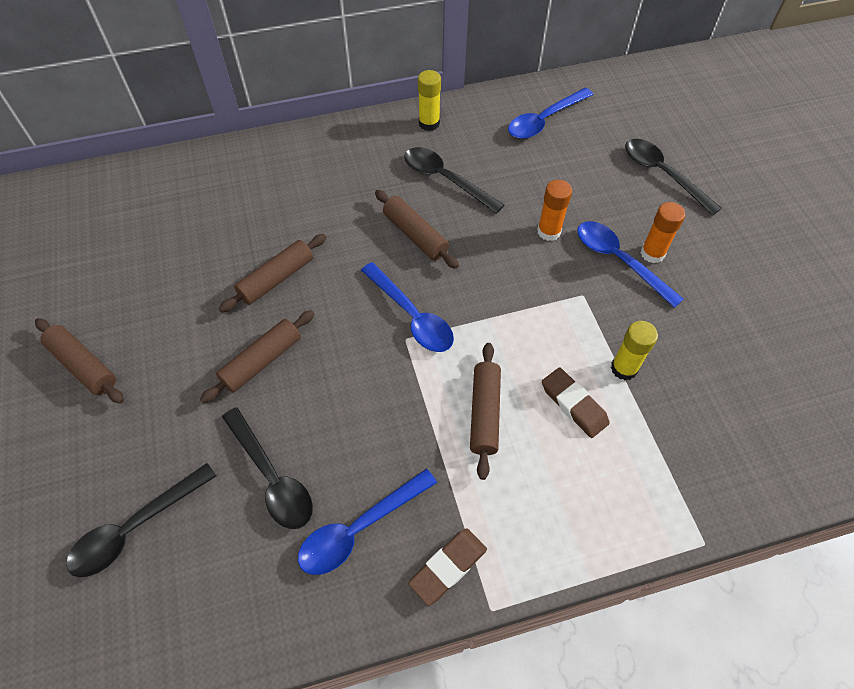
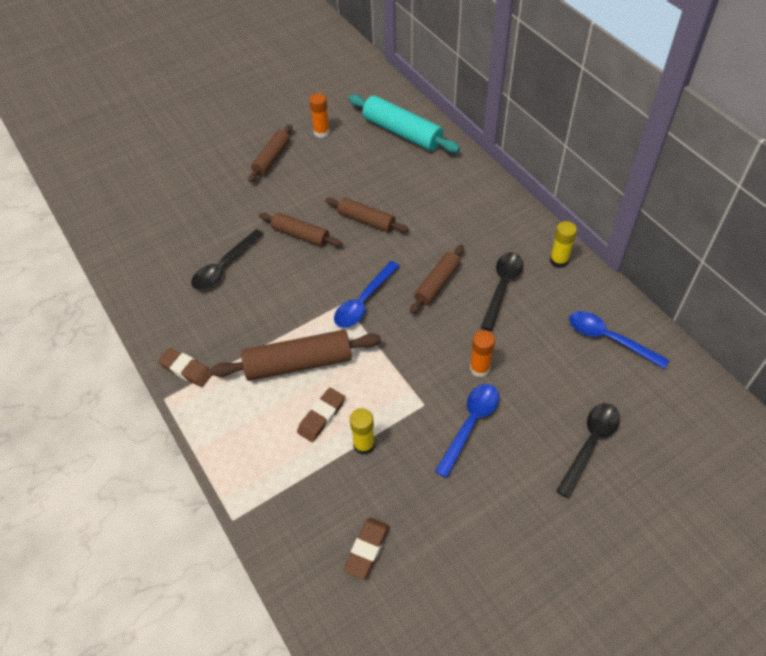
camera: 75 degrees right, 5 degrees down
(135, 527) = (181, 219): black spoon -> none
(140, 199) = (402, 132): none -> turquoise rolling pin
(359, 528) = (201, 318): blue spoon -> none
(485, 413) = (298, 363): brown rolling pin -> brown rolling pin, size x1.59
(652, 253) = (489, 449): orange glue stick -> orange glue stick (321, 132)
(759, 399) = (367, 549): none -> brown eraser

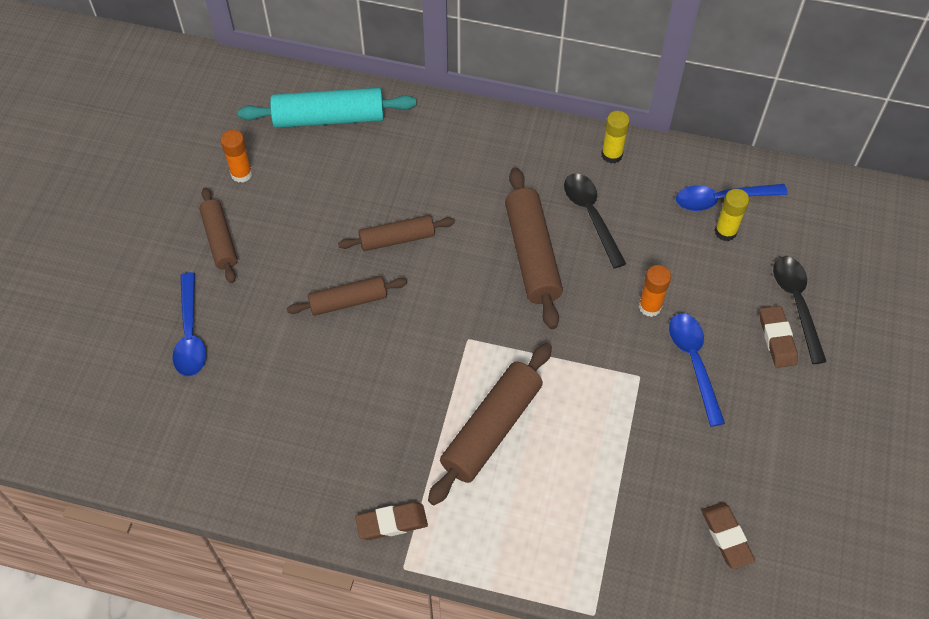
camera: 45 degrees left, 5 degrees up
(224, 266) = (306, 393): black spoon -> none
(321, 416) = (567, 459): brown eraser -> brown eraser (777, 339)
(363, 301) = (484, 323): blue spoon -> blue spoon (190, 334)
(364, 445) = (629, 453): yellow glue stick -> yellow glue stick (725, 231)
(437, 284) = (532, 255): brown rolling pin -> brown rolling pin, size x1.59

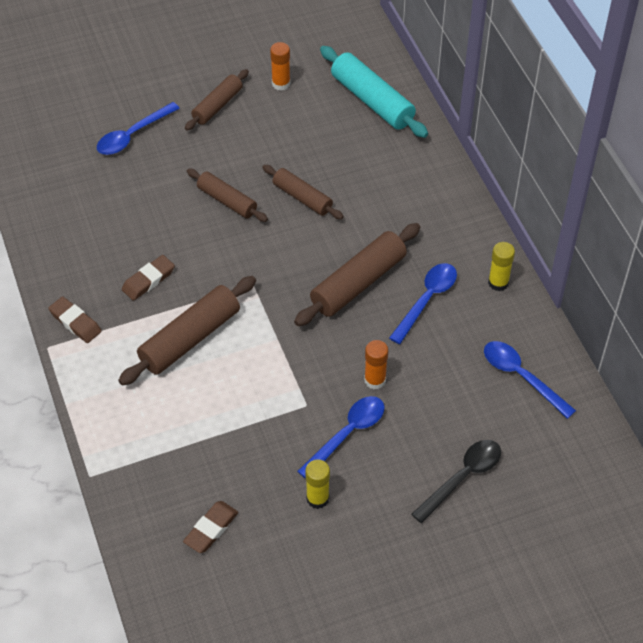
camera: 55 degrees right, 5 degrees down
(492, 429) = (190, 338): brown rolling pin -> brown rolling pin turned 45 degrees counterclockwise
(591, 216) = (427, 300): black spoon -> blue spoon
(725, 231) = (491, 395): yellow glue stick -> yellow glue stick (317, 498)
(777, 339) = (416, 480): brown eraser -> brown eraser (148, 280)

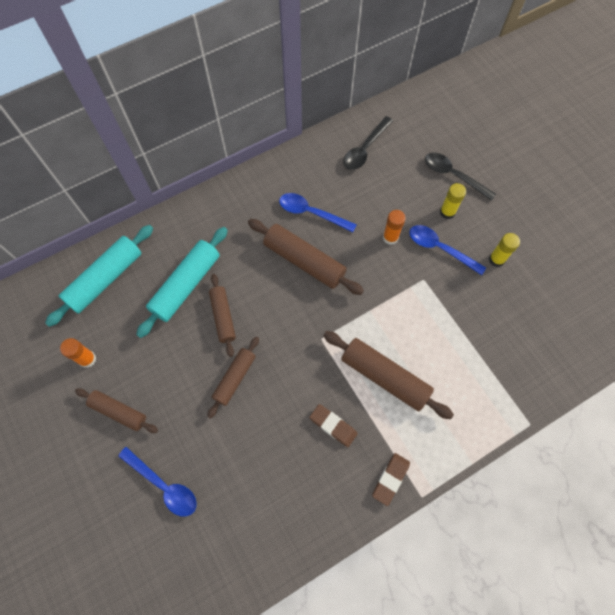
camera: 100 degrees left, 15 degrees up
(211, 529) = (543, 324): brown eraser -> none
(302, 198) = (223, 317): brown rolling pin -> brown rolling pin turned 45 degrees counterclockwise
(349, 168) = (186, 285): none -> turquoise rolling pin
(498, 283) = (286, 169): yellow glue stick -> yellow glue stick (447, 212)
(521, 377) = (365, 149): blue spoon -> black spoon

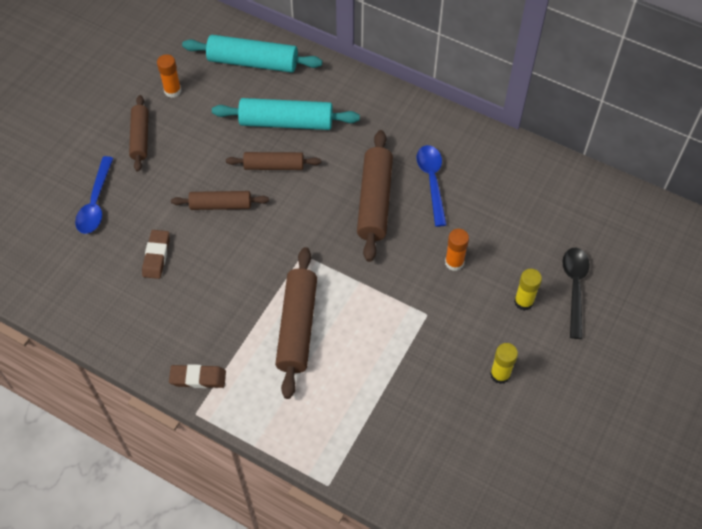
camera: 60 degrees right, 10 degrees down
(223, 317) = (274, 166): brown rolling pin -> brown rolling pin turned 45 degrees clockwise
(333, 426) = (222, 305): brown eraser -> brown eraser (156, 256)
(365, 149) = (543, 191): black spoon -> none
(440, 248) = (474, 314): blue spoon -> none

